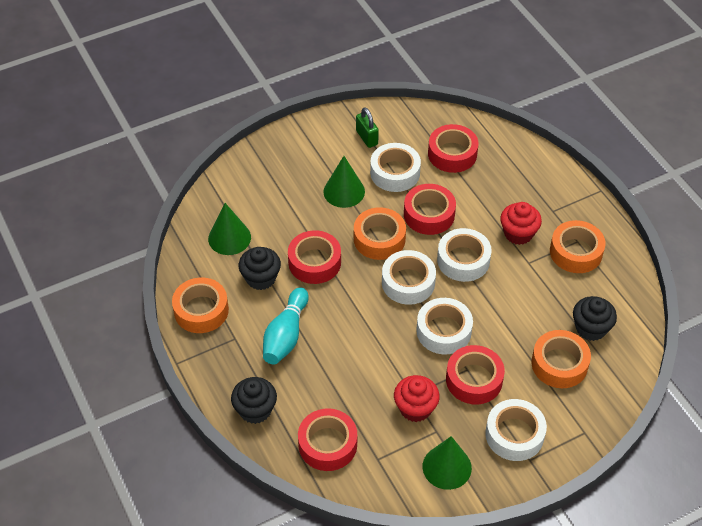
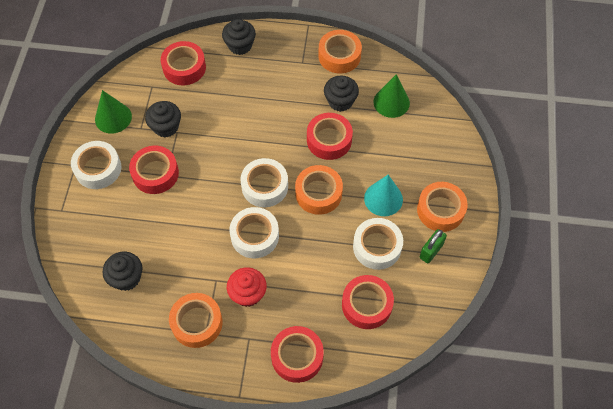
camera: 125 degrees right, 10 degrees up
(286, 335) = (281, 90): turquoise bowling pin -> none
(344, 191) = (383, 199): green cone -> turquoise cone
(367, 138) = (431, 251): green padlock -> green padlock turned 60 degrees counterclockwise
(415, 408) = (166, 127): red cupcake -> black cupcake
(429, 214) = (316, 242): red tape -> red tape (297, 356)
(443, 331) = (207, 181): white tape -> none
(559, 364) = (119, 234): orange tape -> orange tape (440, 210)

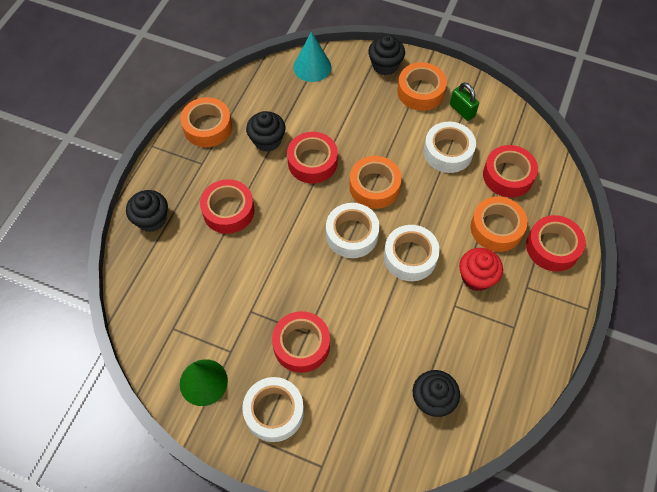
camera: 75 degrees left, 0 degrees up
(166, 127) = (239, 322): black cupcake -> black cupcake (385, 65)
(184, 67) = (159, 286): red tape -> red tape (228, 211)
(197, 323) = (501, 334): orange tape -> orange tape (496, 228)
(383, 199) = (396, 133): turquoise cone -> turquoise cone (312, 67)
(391, 102) = (284, 97): green cone -> none

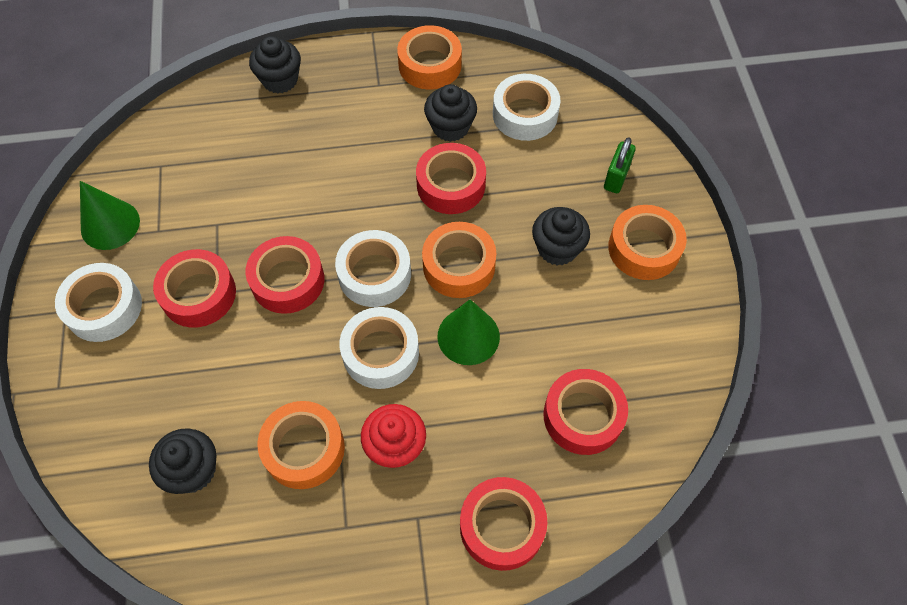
camera: 60 degrees right, 0 degrees up
(228, 211) = (332, 139): red tape -> red tape (288, 280)
(312, 67) = (590, 117): turquoise cone -> none
(385, 65) = (654, 190): black cupcake -> black cupcake (557, 248)
(426, 205) = (468, 336): none -> green cone
(448, 152) = (570, 324): white tape -> white tape (525, 114)
(462, 110) = (650, 311): green padlock -> green padlock (616, 177)
(496, 228) = (487, 438): orange tape -> orange tape (304, 449)

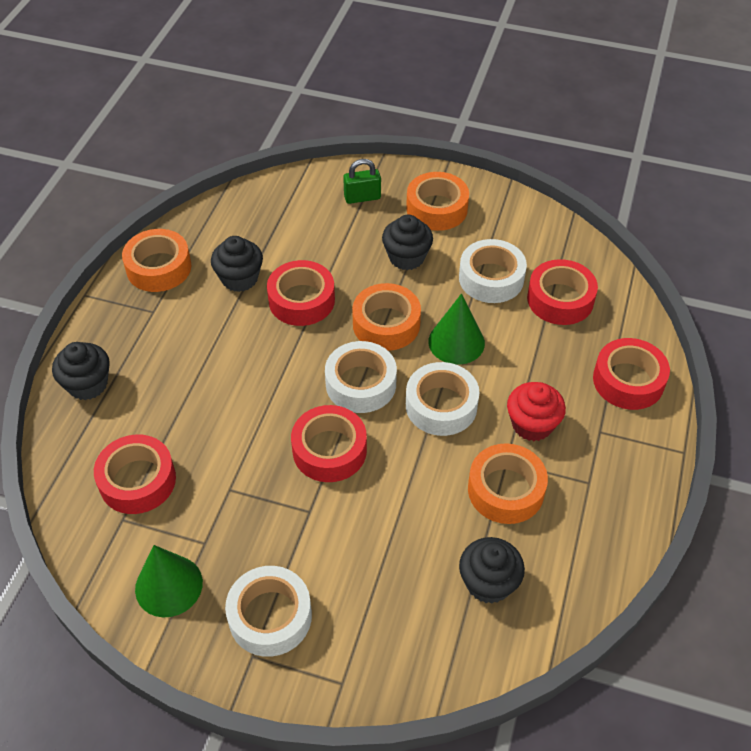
camera: 65 degrees left, 10 degrees down
(198, 294) = (302, 527): red tape -> red tape (137, 480)
(525, 114) = (261, 226): white tape -> white tape (491, 278)
(616, 177) = (362, 197): green padlock -> green padlock turned 60 degrees counterclockwise

